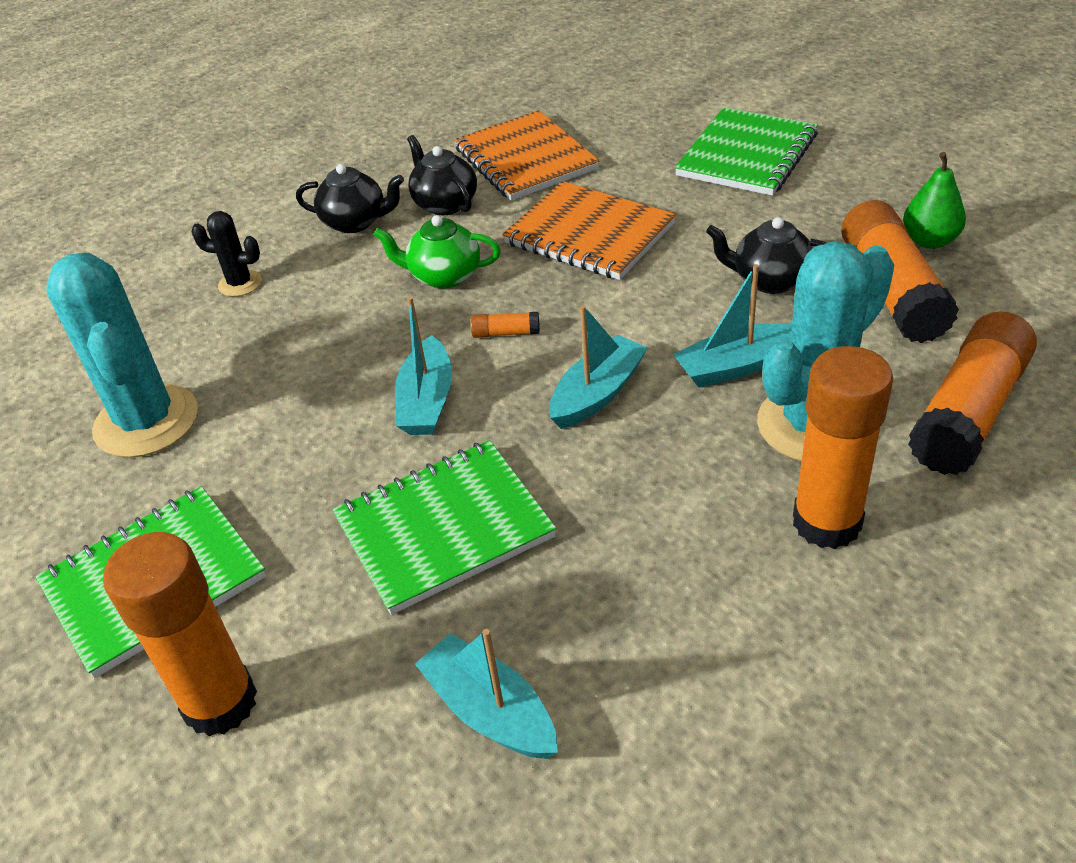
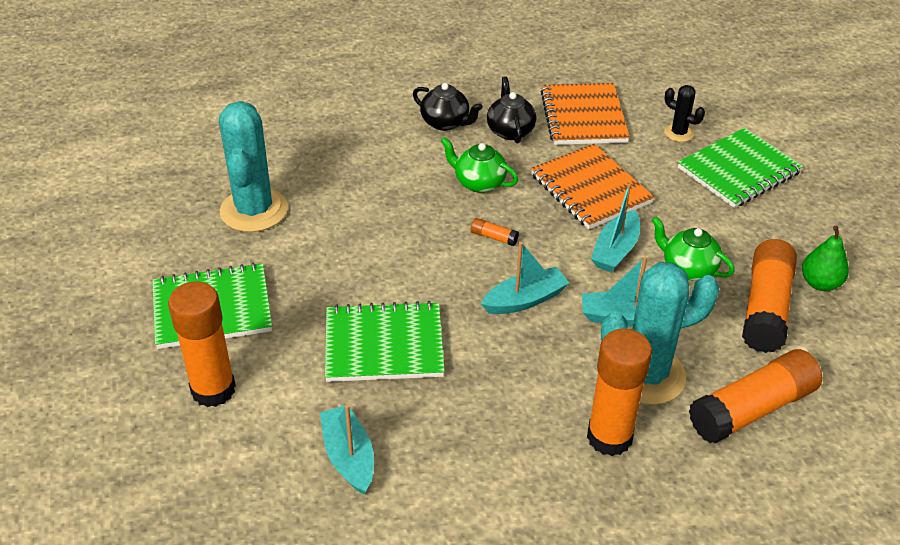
camera: 20 degrees right, 0 degrees up
(240, 283) = (352, 140): black cactus -> black cactus (678, 133)
(427, 401) = (419, 263): turquoise boat -> turquoise boat (615, 250)
(770, 280) = (688, 268): black teapot -> green teapot

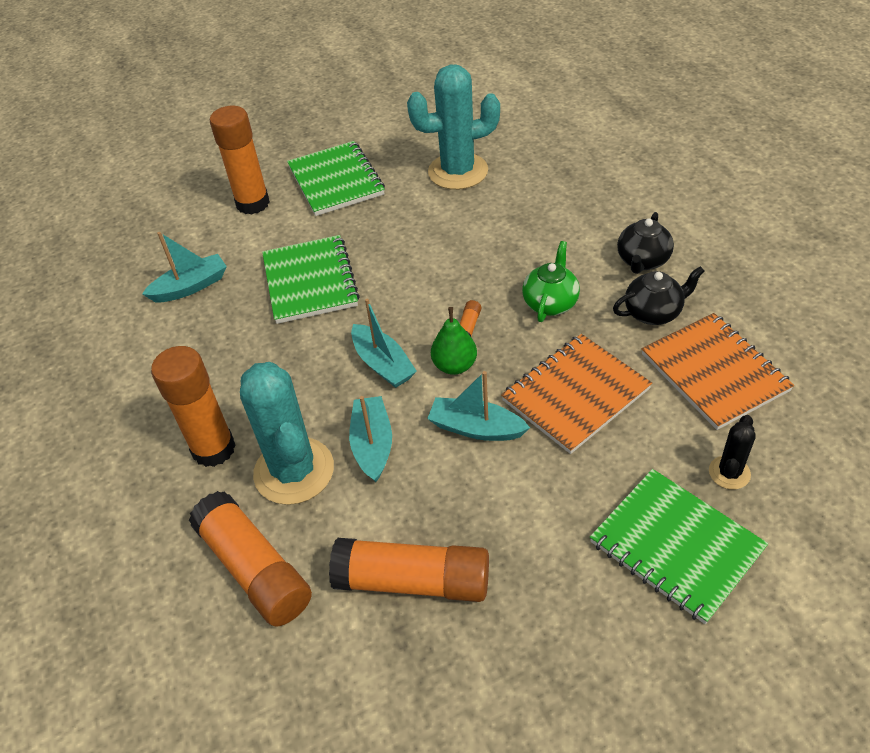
camera: 85 degrees right, 5 degrees up
(583, 117) = (714, 372): orange notebook -> orange notebook turned 75 degrees clockwise
(688, 268) = (463, 498): green teapot -> none
(820, 283) = (471, 645): green pear -> green pear (454, 365)

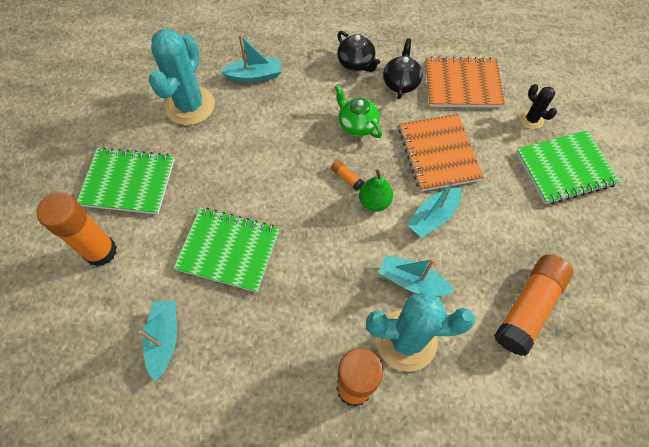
camera: 65 degrees left, 15 degrees up
(255, 569) = (475, 400): orange glue stick -> none
(383, 364) = (345, 242): turquoise boat -> turquoise boat (254, 75)

